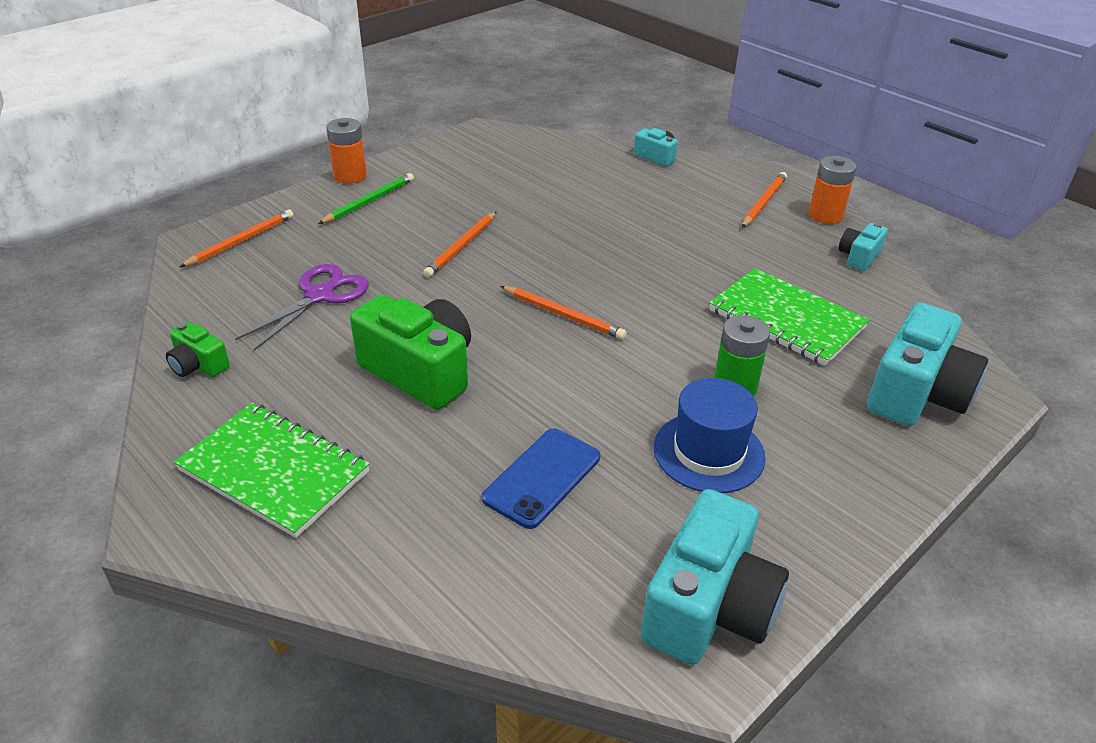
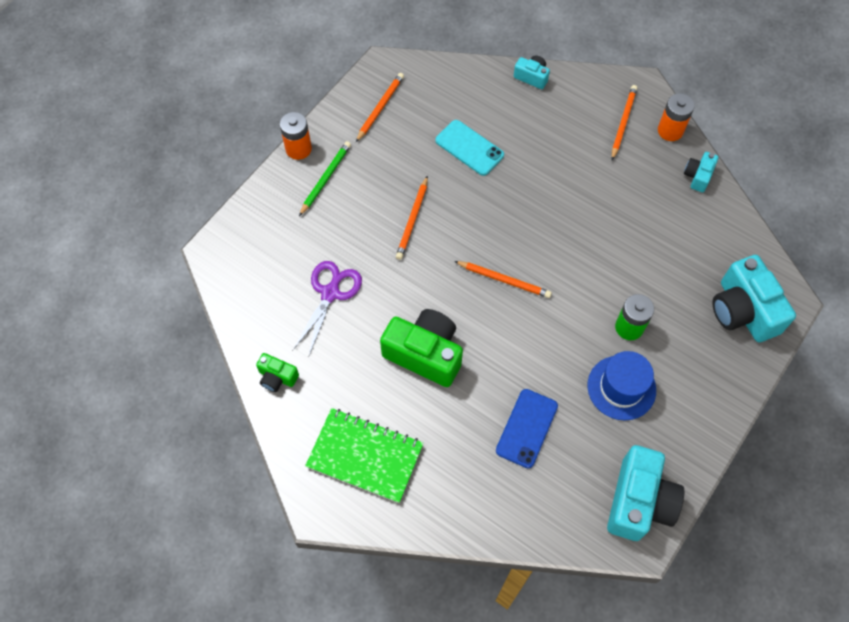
camera: 10 degrees left, 25 degrees up
(241, 241) = (248, 245): orange pencil -> orange pencil (380, 108)
(560, 199) = (469, 148): none -> turquoise phone
(786, 319) = (654, 254): green notebook -> none
(916, 393) = (743, 310): turquoise camera -> turquoise camera turned 135 degrees clockwise

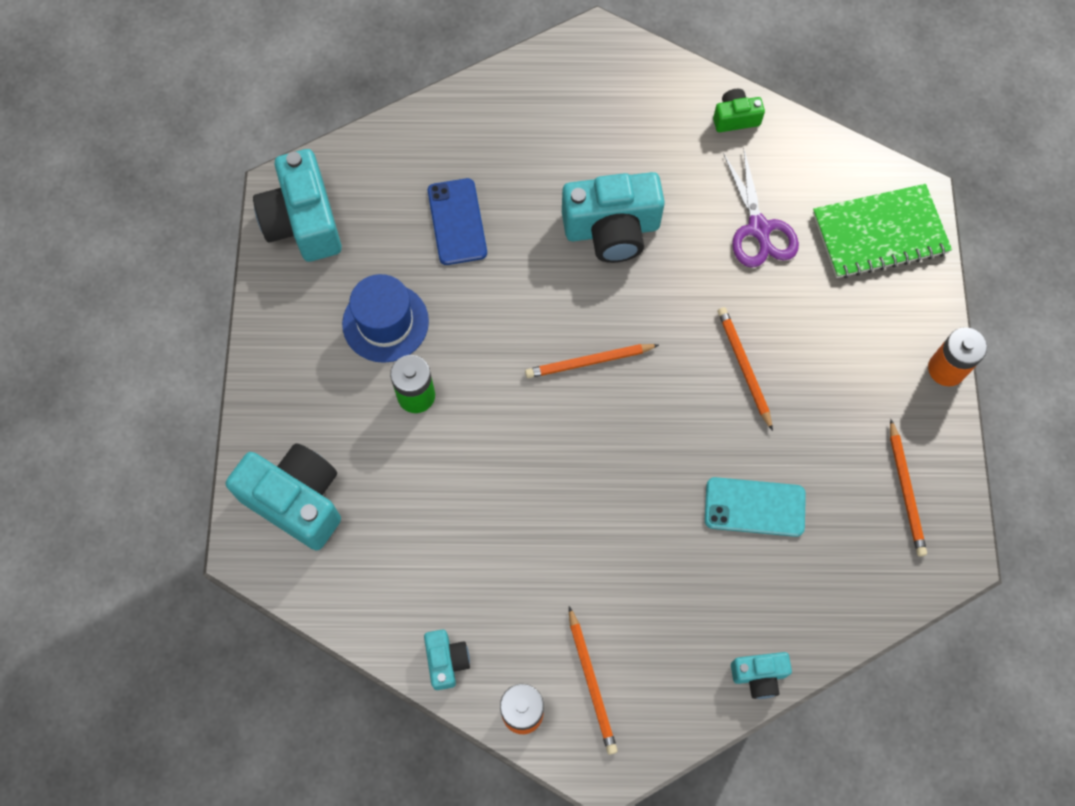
camera: 145 degrees right, 5 degrees up
(325, 179) = (882, 352): green pencil -> none
(365, 456) = (593, 103): green notebook -> green notebook (879, 233)
(425, 354) = (612, 229): green camera -> turquoise camera

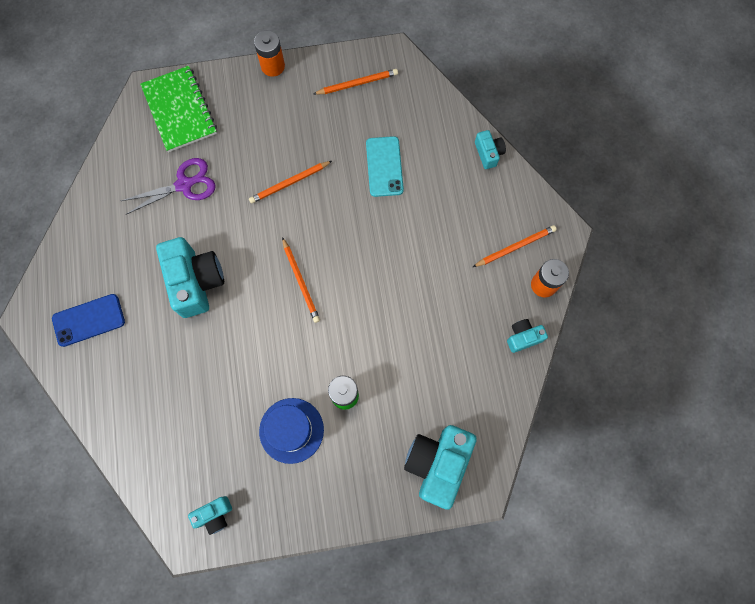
camera: 100 degrees left, 5 degrees up
(303, 222) = (214, 515): turquoise camera -> turquoise camera, size x0.50
(457, 222) = (201, 394): blue phone -> blue phone (89, 320)
(735, 118) = (95, 210): green camera -> none

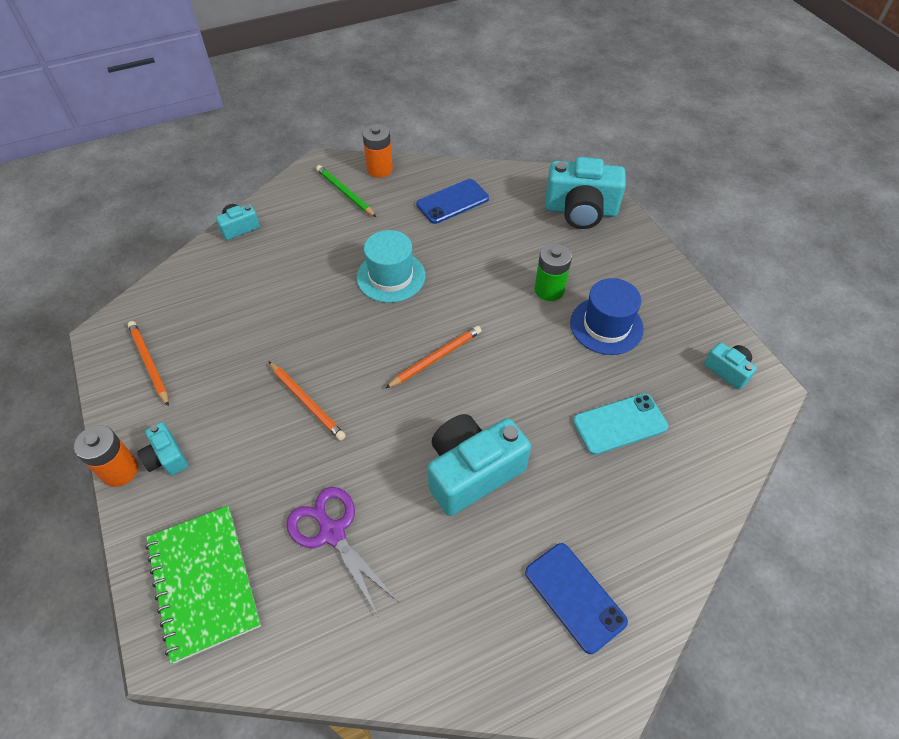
camera: 105 degrees left, 20 degrees down
(179, 110) = (204, 582): green notebook -> green notebook turned 75 degrees counterclockwise
(384, 166) = (268, 312): turquoise phone -> turquoise phone (619, 424)
(397, 266) = (391, 276): none -> turquoise hat
(480, 342) = (452, 202): none -> blue phone
(515, 247) = (345, 193): orange pencil -> green pencil
(523, 337) = (437, 175): turquoise camera -> turquoise camera (166, 457)

